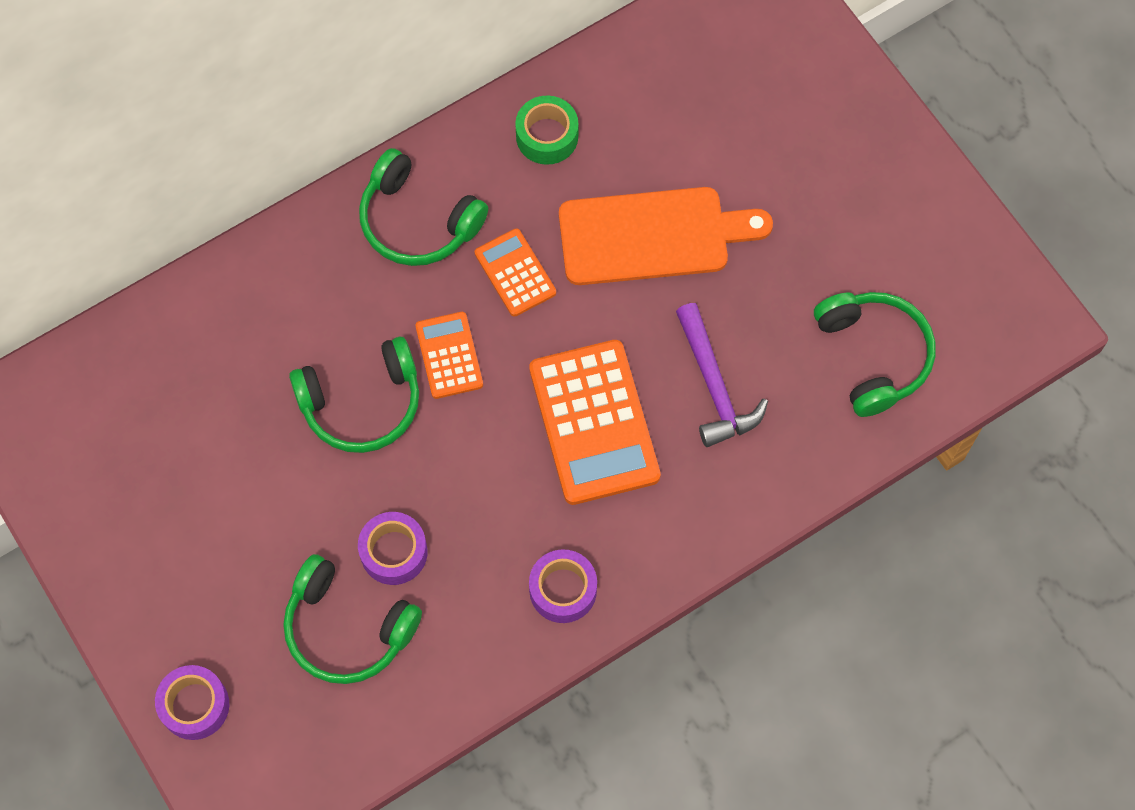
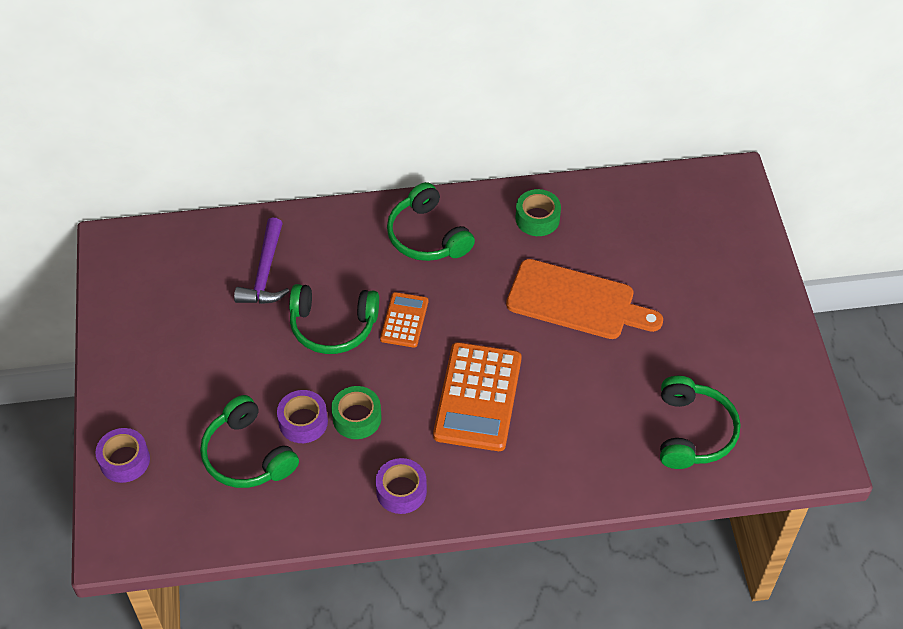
camera: 25 degrees right, 15 degrees down
(458, 517) = (357, 418): none -> green tape
(515, 273) = (474, 289): orange calculator -> none
(714, 386) = (571, 407): purple hammer -> purple hammer (265, 273)

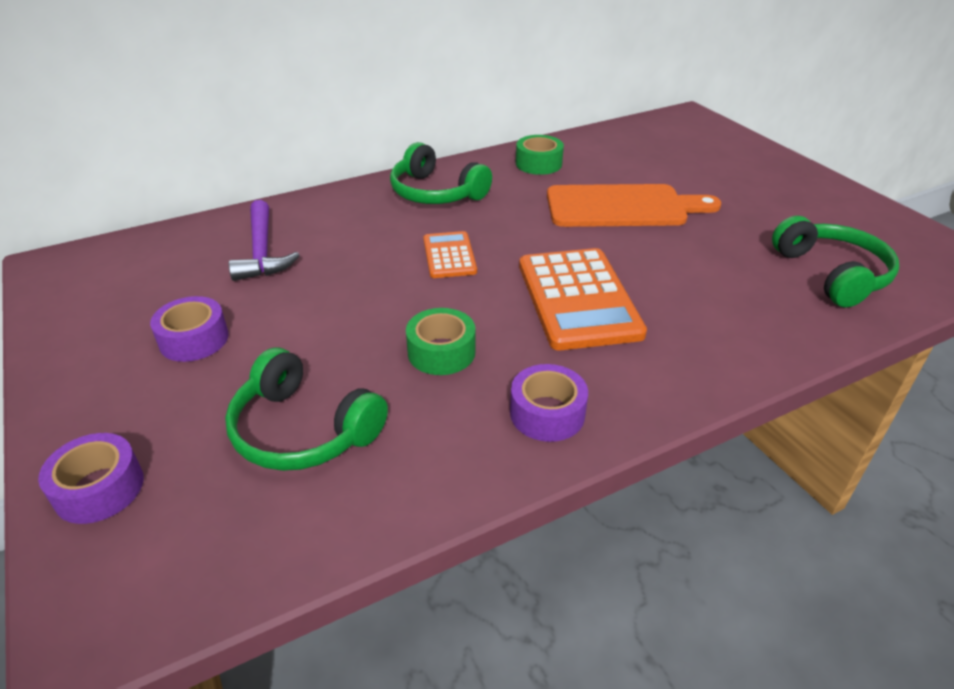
camera: 20 degrees left, 15 degrees down
(303, 422) = (370, 373): purple tape -> purple tape (194, 339)
(333, 326) = (366, 277): green headphones -> none

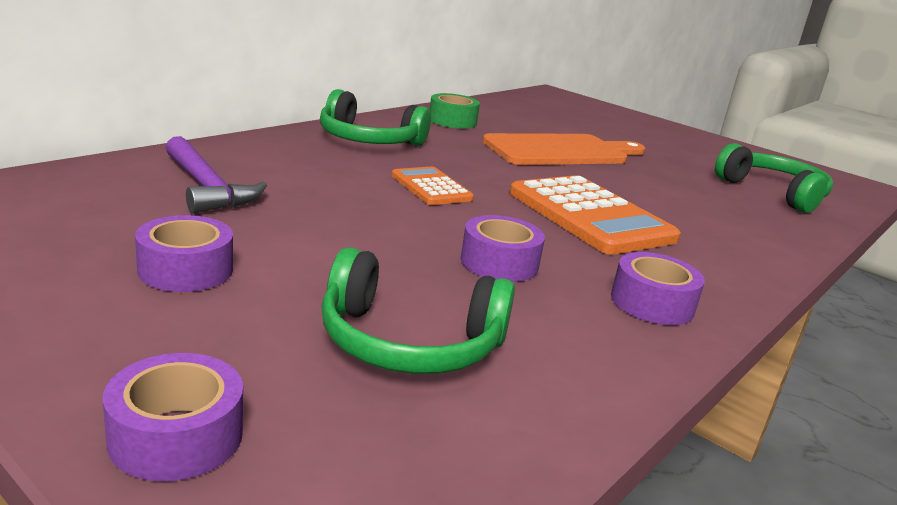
camera: 25 degrees left, 15 degrees down
(441, 352) = (499, 263): green tape -> purple tape

